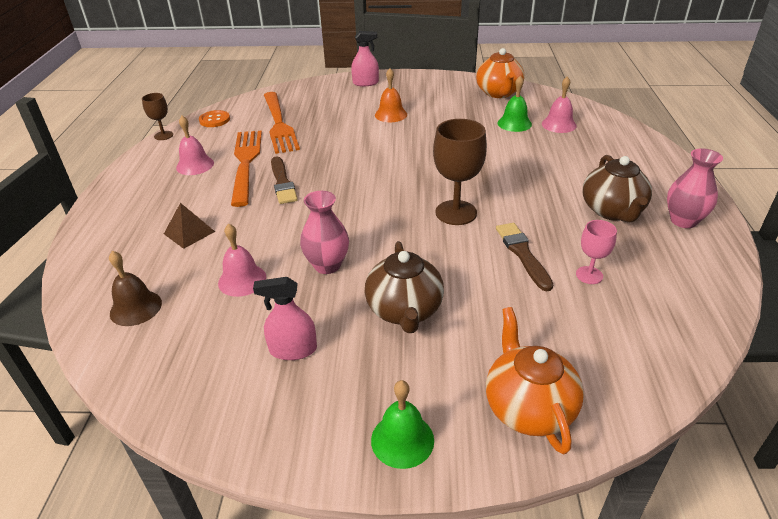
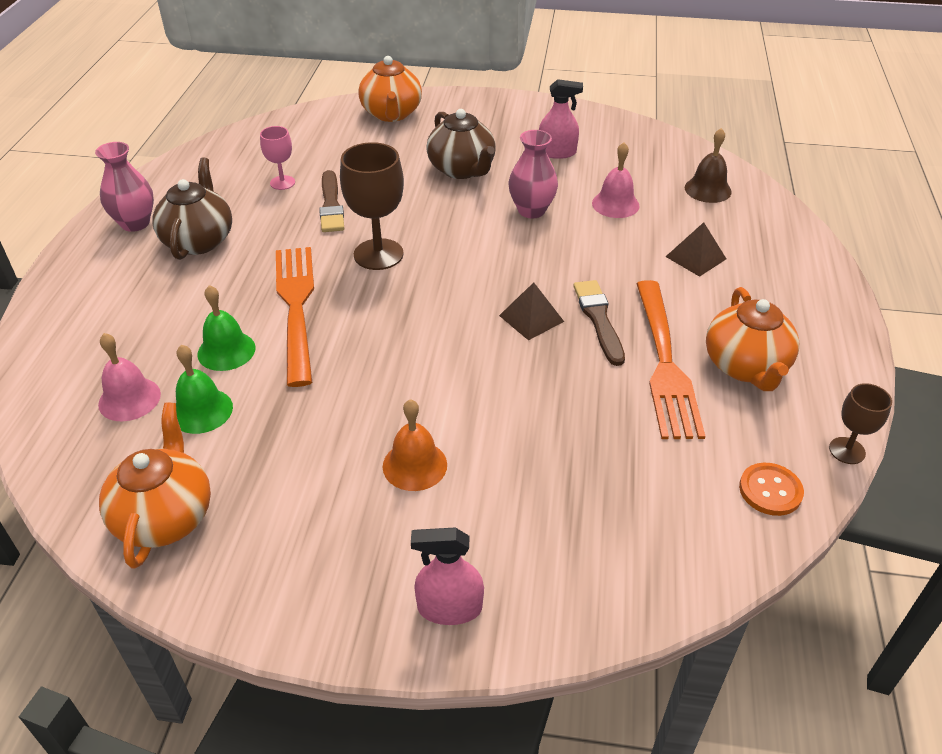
camera: 175 degrees left, 5 degrees up
(195, 165) = (746, 367): pink bell -> orange teapot
(279, 124) = (633, 460): orange fork -> orange fork (296, 307)
(330, 179) = (531, 318): none -> brown pyramid
(402, 440) = (479, 107): green bell -> green bell (226, 351)
(404, 311) = (462, 170): brown teapot -> brown teapot turned 150 degrees clockwise

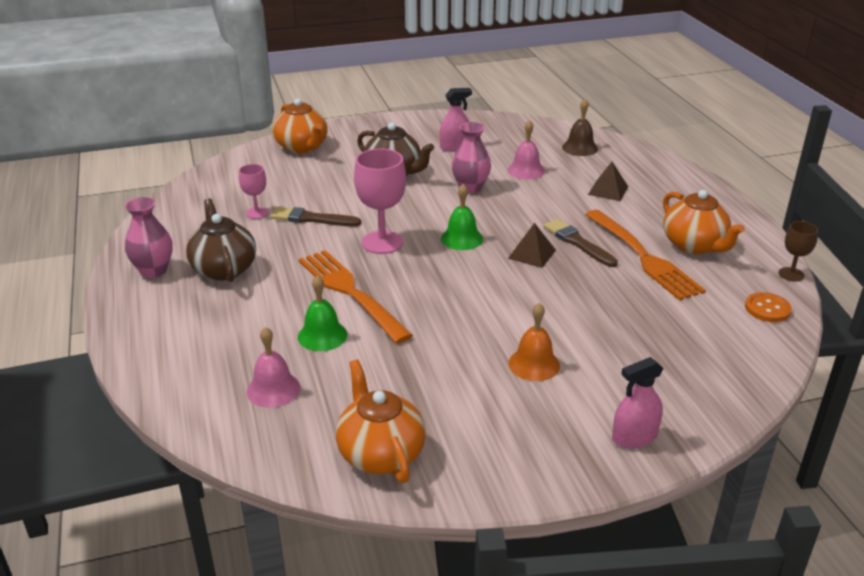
camera: 25 degrees left, 10 degrees down
(201, 410) = (341, 379): green bell -> green bell (461, 239)
(331, 205) = (312, 219): brown brush -> brown brush turned 135 degrees clockwise
(378, 254) = (382, 242): brown goblet -> pink goblet

